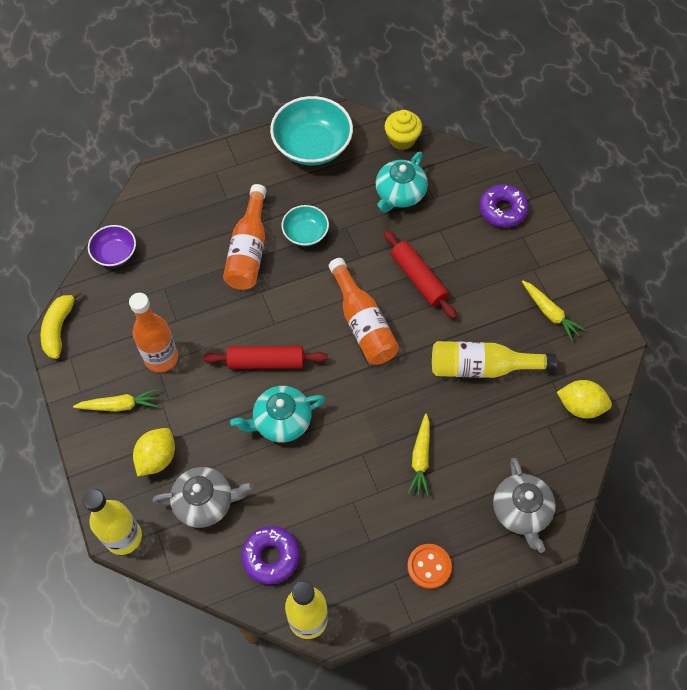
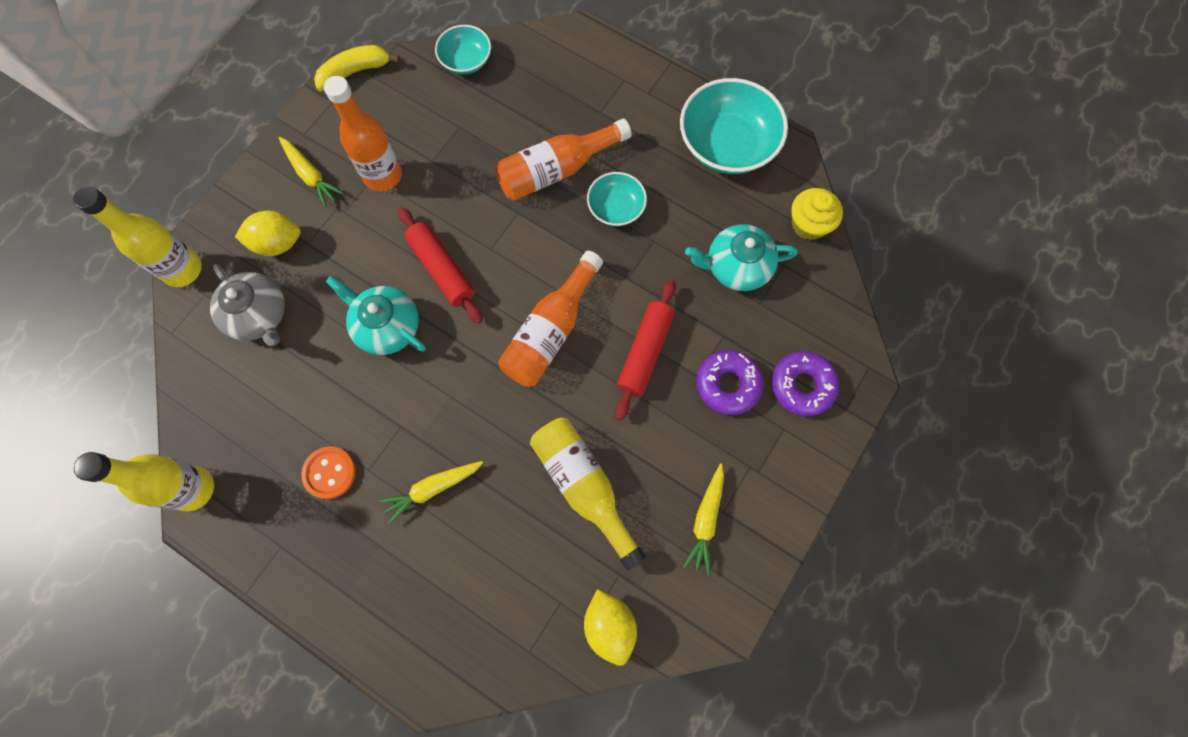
camera: 55 degrees right, 10 degrees up
(115, 253) = (466, 61): purple bowl -> turquoise bowl
(271, 557) = (238, 412): purple donut -> purple donut (727, 384)
(429, 566) = (316, 573): orange button -> orange button (330, 473)
(521, 511) = (437, 634): grey teapot -> none

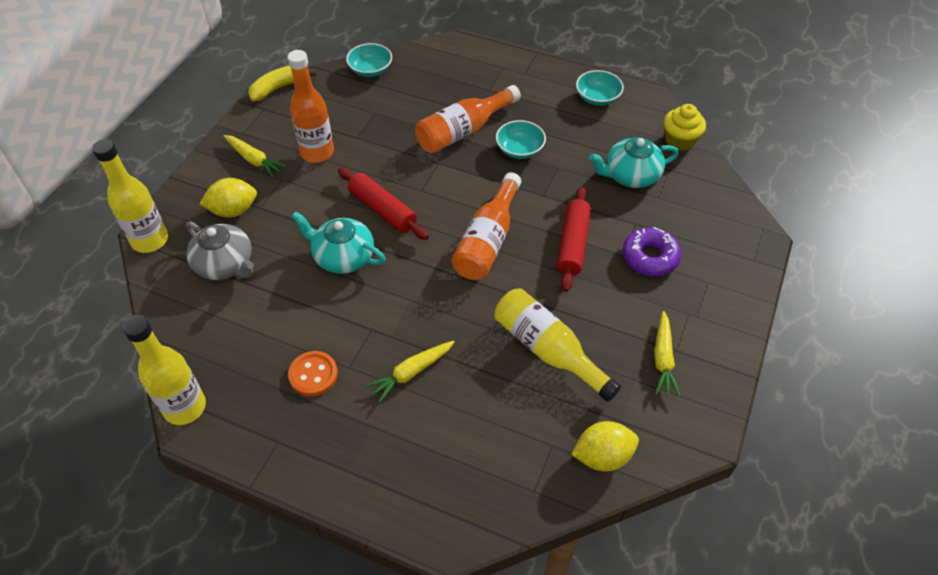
camera: 10 degrees left, 20 degrees down
(609, 626) = (602, 456): yellow lemon -> yellow lemon turned 75 degrees counterclockwise
(727, 144) = (597, 98): turquoise bowl -> turquoise bowl, size x0.55
(802, 386) = (712, 249): purple donut -> none

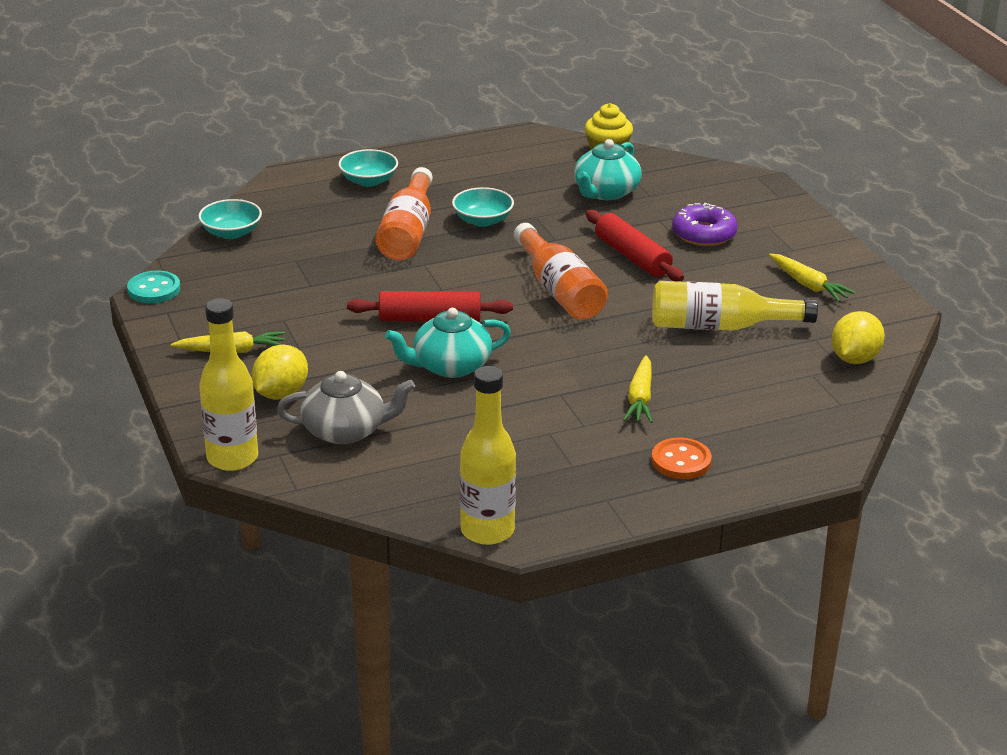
camera: 45 degrees left, 20 degrees down
(279, 88) = (154, 289): yellow banana -> turquoise button
(313, 375) = (562, 446): orange button -> orange button (681, 461)
(317, 152) = (289, 314): orange bottle -> none
(597, 98) = (491, 155): turquoise bowl -> turquoise bowl (369, 181)

